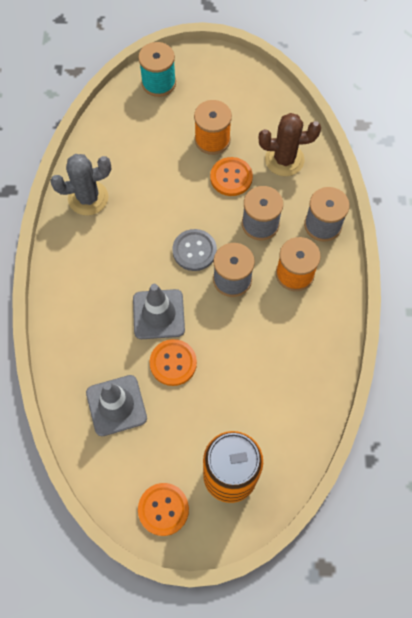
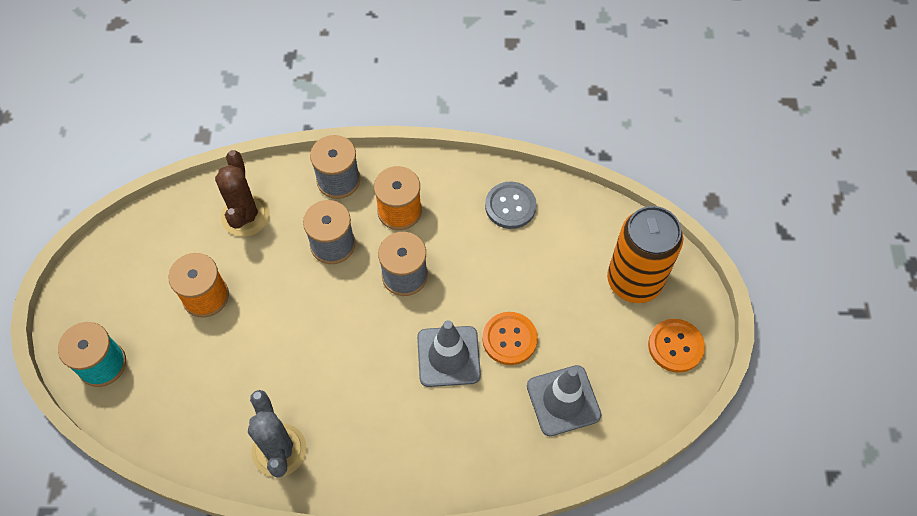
camera: 90 degrees left, 5 degrees down
(194, 251) = (365, 317): grey button -> grey button (510, 206)
(231, 177) = (265, 275): orange button -> none

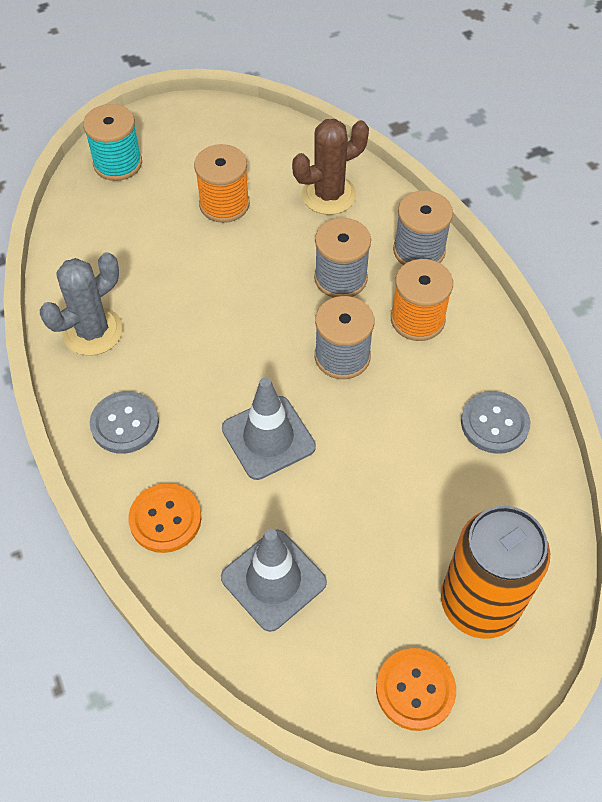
camera: 65 degrees right, 5 degrees down
(383, 456) = (125, 423): none -> grey button
(509, 339) = (322, 491): orange button -> orange button (165, 519)

